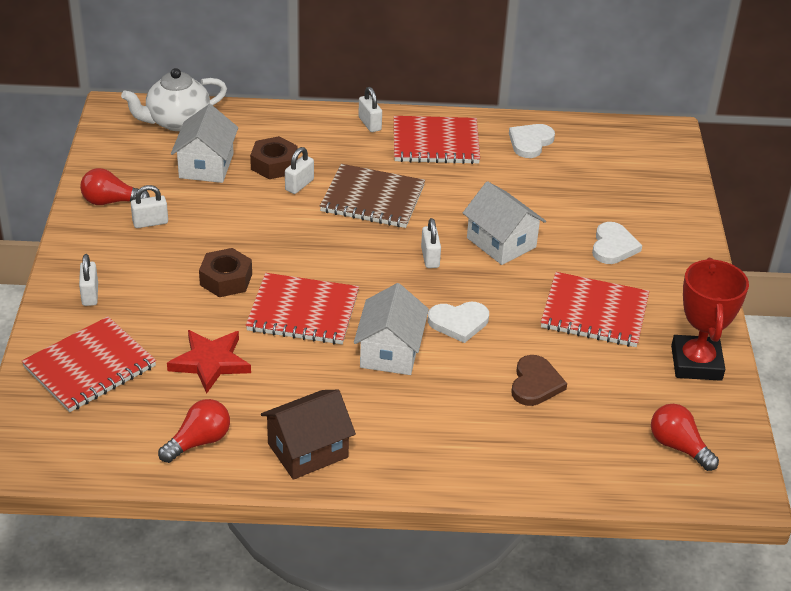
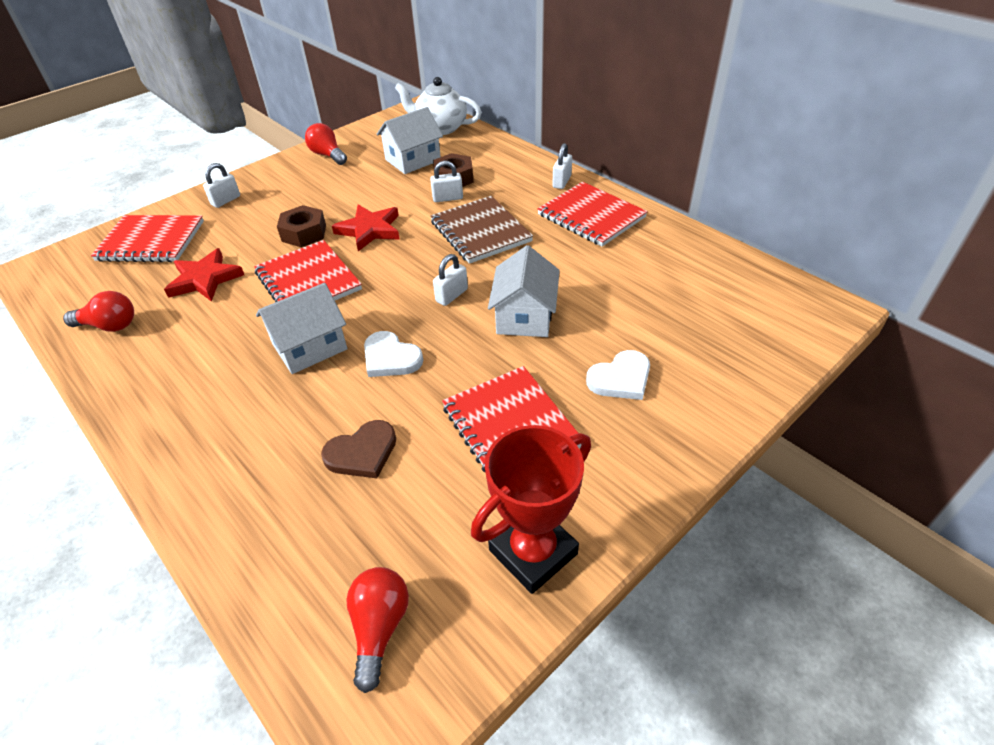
camera: 50 degrees right, 5 degrees up
(150, 222) = (326, 177): white padlock -> none
(280, 246) = (369, 230): none -> red star
(308, 450) = (143, 380): brown house -> none
(530, 142) = (674, 252): white heart -> none

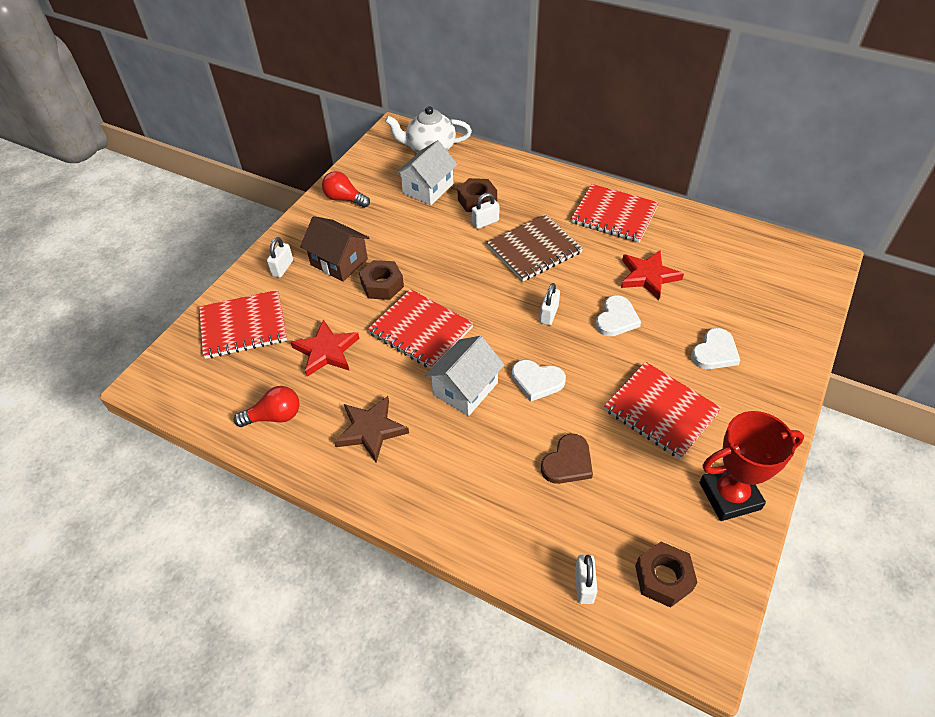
camera: 20 degrees left, 5 degrees up
(185, 362) = (371, 430): none -> brown star
(280, 205) = (339, 262): none -> brown house
(369, 230) = (439, 269): red star -> red star (648, 276)
(379, 628) = (663, 578): red light bulb -> brown nut
(480, 232) = (534, 249): brown notebook -> brown notebook turned 75 degrees counterclockwise
(524, 316) = (616, 319): white house -> white heart
(533, 552) = (729, 496): red trophy -> red trophy turned 45 degrees clockwise
(561, 182) = (571, 186): white padlock -> white padlock (584, 585)

